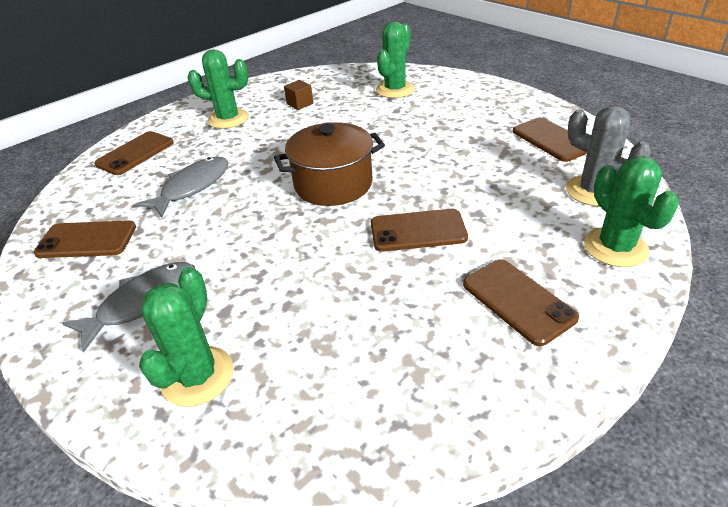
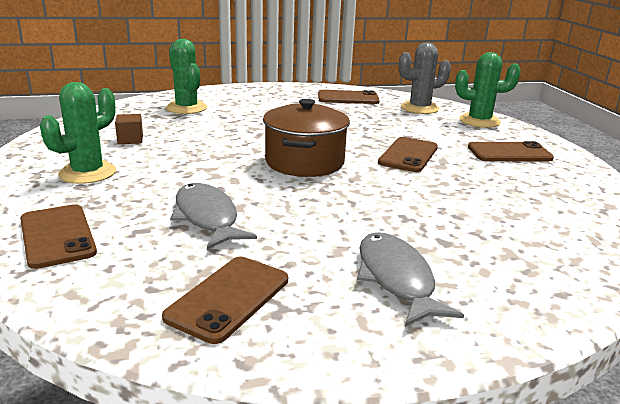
camera: 65 degrees left, 15 degrees down
(197, 376) = (523, 269): green cactus -> none

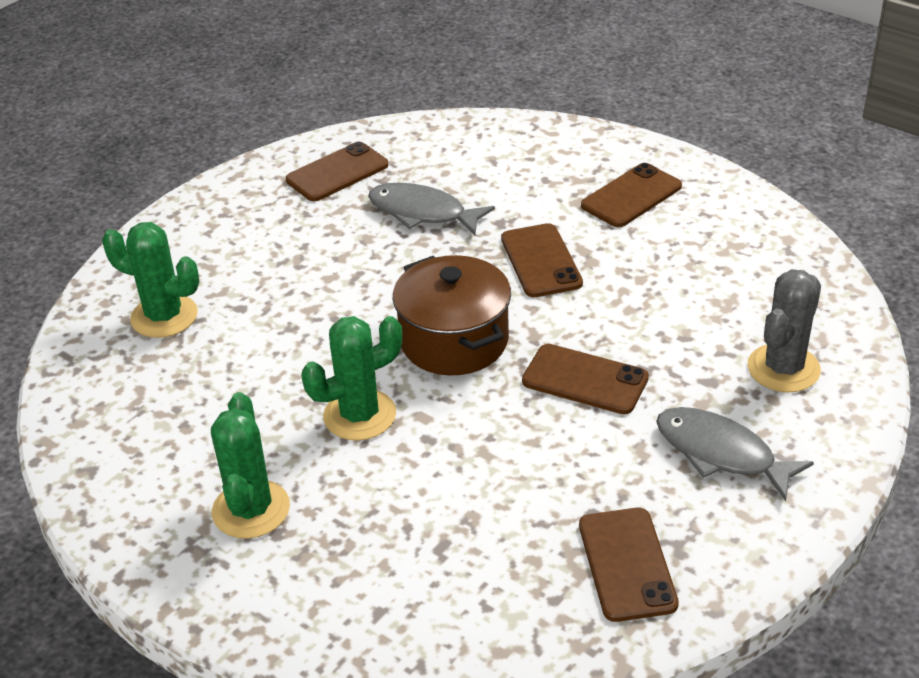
camera: 35 degrees left, 15 degrees up
(57, 236) = (378, 608): brown phone -> brown phone (585, 380)
(130, 140) = (200, 424): brown cube -> none
(207, 217) = (477, 488): grey fish -> grey fish (423, 213)
(419, 108) = (448, 150): grey cactus -> grey cactus (783, 368)
(479, 121) = (542, 143): green cactus -> green cactus (359, 415)

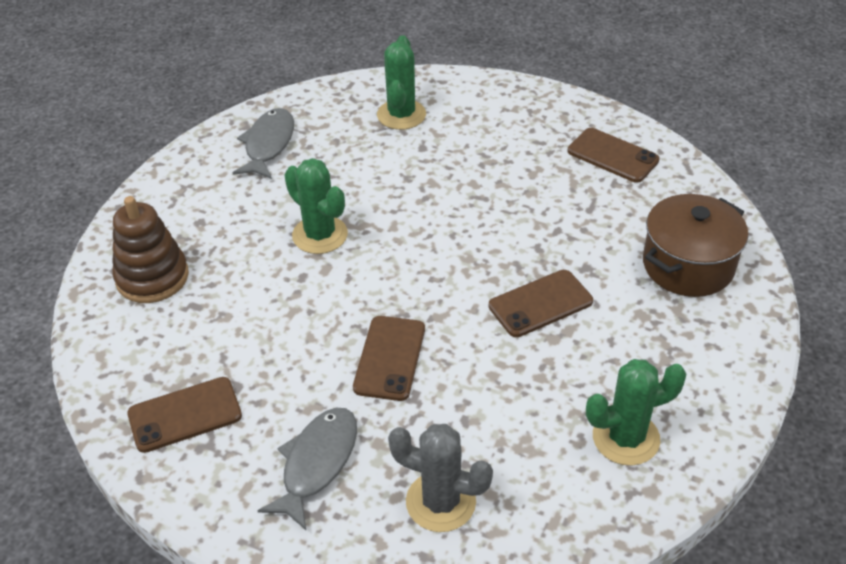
camera: 75 degrees right, 5 degrees up
(251, 509) = (219, 204): green cactus -> green cactus (626, 438)
(369, 589) = (152, 277): none -> brown stacking toy
(423, 213) = (579, 217): grey fish -> grey fish (268, 145)
(454, 341) = (417, 269): brown pot -> brown pot (688, 265)
(631, 196) = (668, 353): brown phone -> none

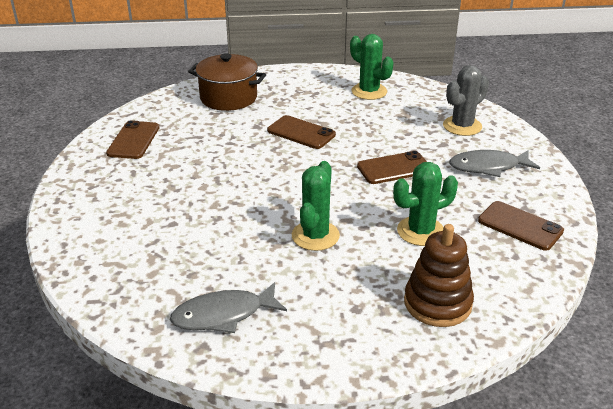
camera: 120 degrees left, 10 degrees down
(401, 115) = (131, 250): green cactus -> green cactus (420, 231)
(440, 502) = (462, 126): grey cactus -> grey cactus turned 60 degrees clockwise

